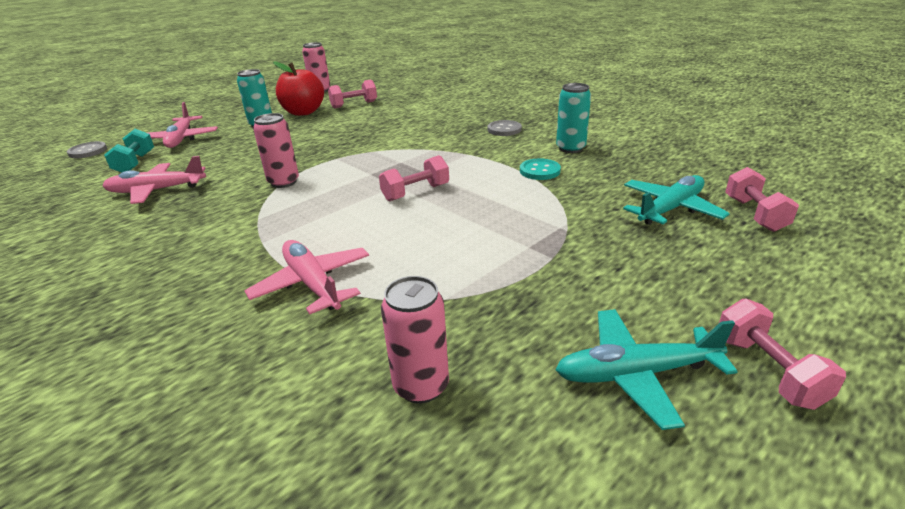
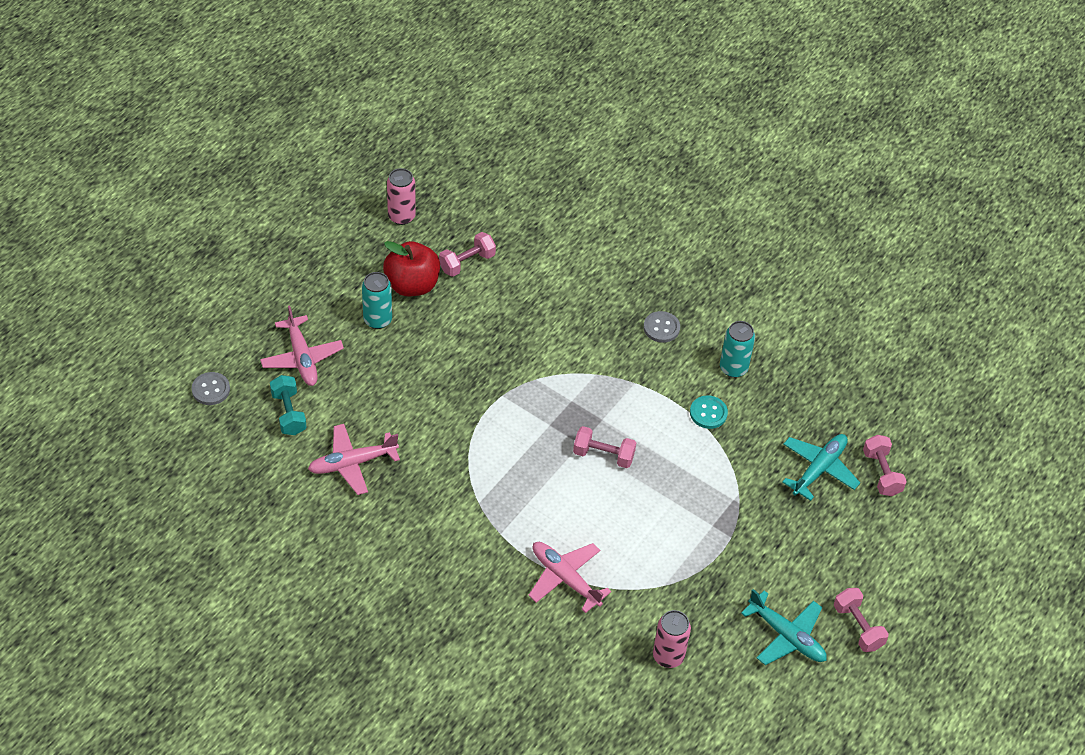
camera: 15 degrees left, 20 degrees up
(283, 182) = (471, 443): pink can -> none
(416, 192) = (603, 455): pink dumbbell -> pink dumbbell turned 60 degrees clockwise
(636, 374) = (787, 636): turquoise plane -> turquoise plane turned 120 degrees counterclockwise

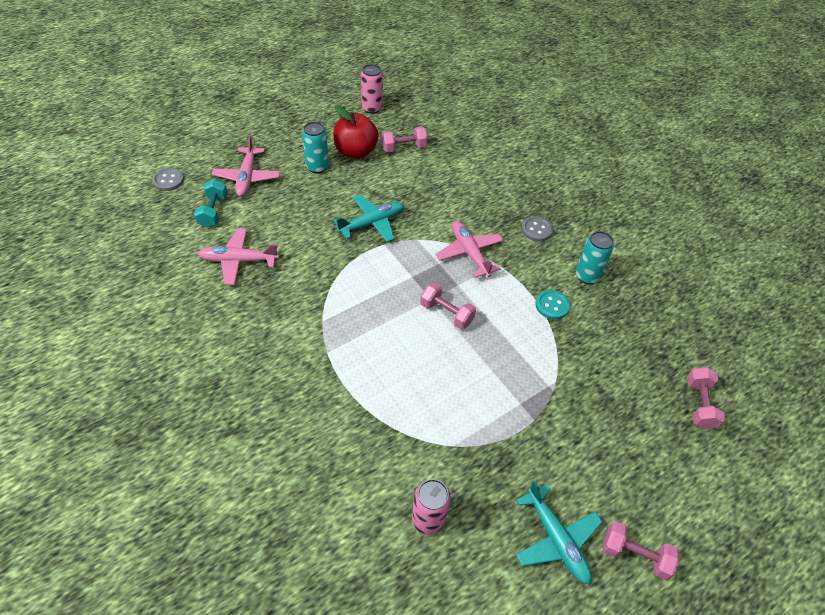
camera: 20 degrees right, 0 degrees up
(565, 578) = (364, 410): pink plane -> pink plane (469, 253)
(819, 469) = (639, 382): turquoise plane -> turquoise plane (372, 223)
(858, 627) = (635, 555): pink dumbbell -> pink dumbbell turned 60 degrees counterclockwise

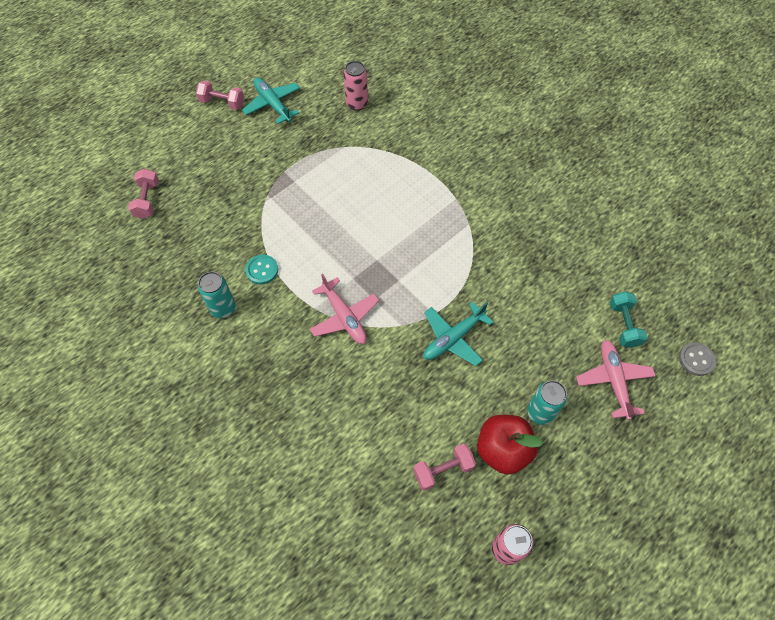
camera: 175 degrees right, 10 degrees up
(238, 260) = (568, 271): pink plane -> none
(446, 313) = (360, 247): pink dumbbell -> none
(536, 230) = (272, 360): grey button -> none

